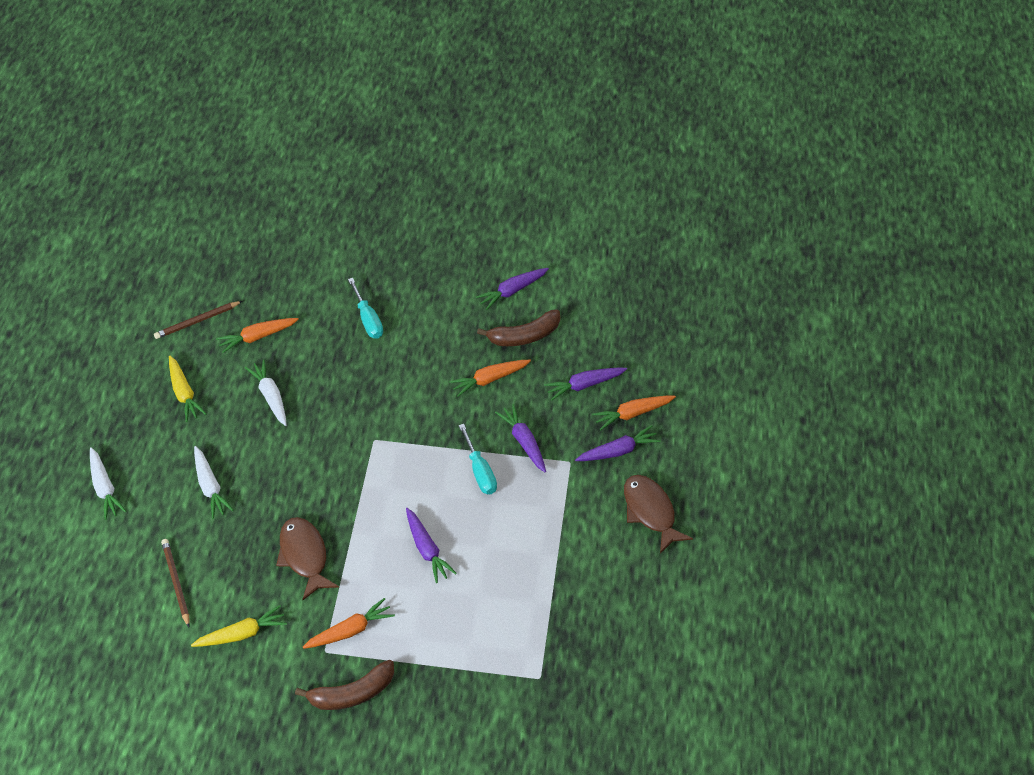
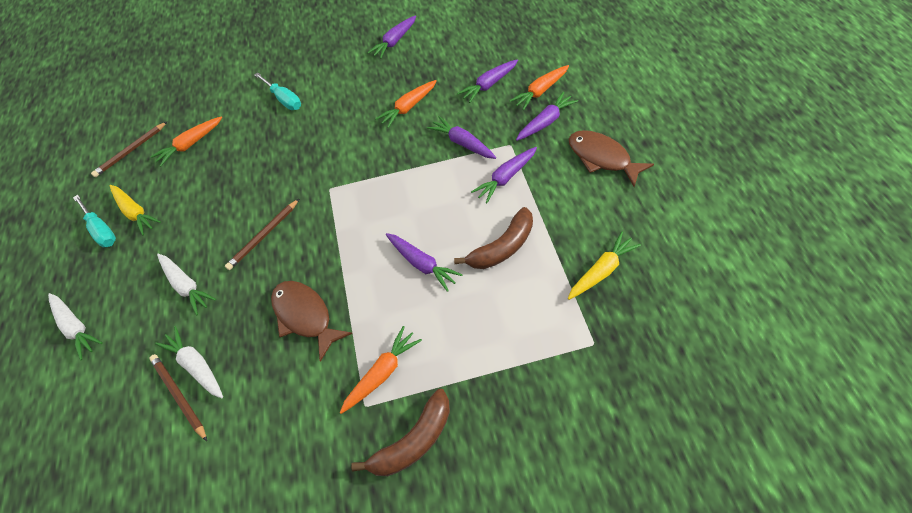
camera: 15 degrees left, 5 degrees up
(242, 634) = (268, 423): yellow carrot -> yellow carrot (601, 271)
(270, 396) = (219, 187): white carrot -> white carrot (196, 365)
(295, 465) = (264, 236): none -> brown pencil
(480, 471) = (436, 179): turquoise screwdriver -> turquoise screwdriver (101, 230)
(524, 336) = (420, 68): brown banana -> brown banana (502, 247)
(546, 496) = (505, 178): none -> purple carrot

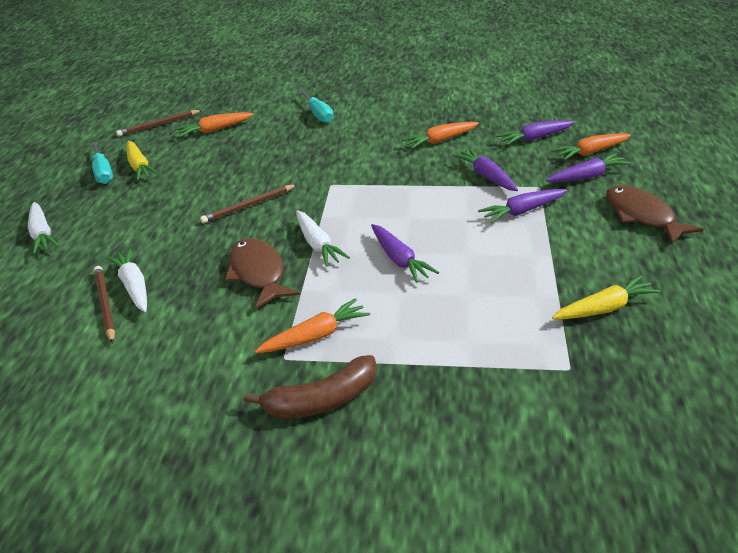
camera: 15 degrees right, 20 degrees down
(186, 286) = (156, 226): white carrot -> white carrot (317, 245)
(394, 42) = (448, 92): purple carrot -> none
(502, 247) = (494, 265): brown banana -> none

